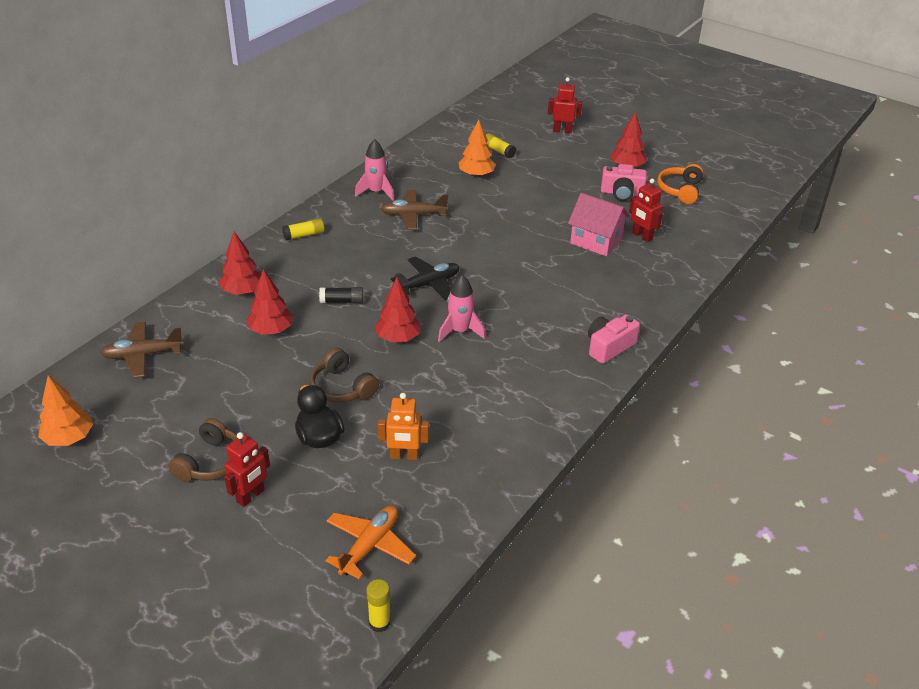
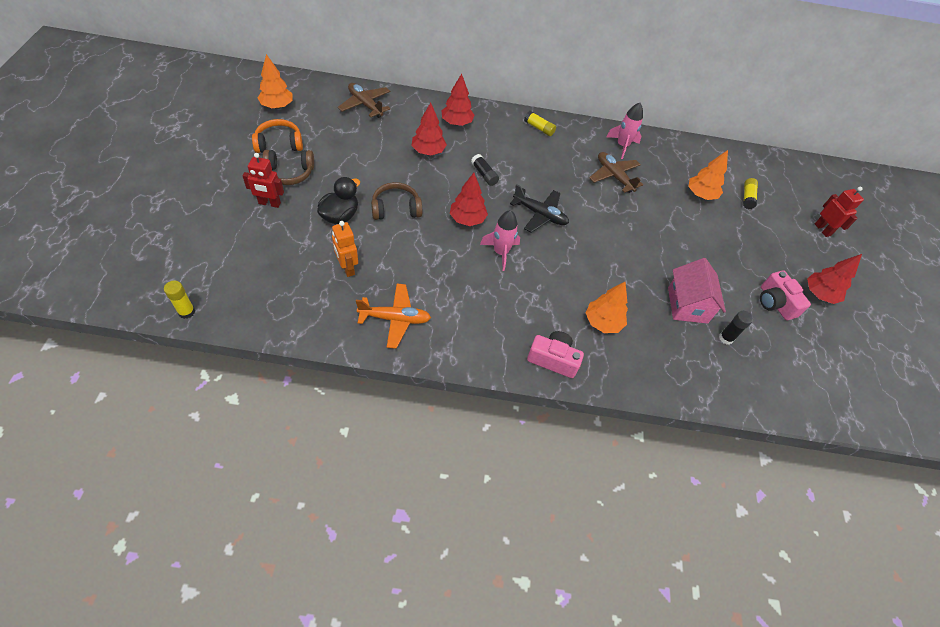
camera: 55 degrees right, 15 degrees up
(342, 387) = (396, 209): brown headphones -> brown headphones turned 60 degrees clockwise
(369, 546) = (253, 281): orange plane -> orange plane (395, 319)
(585, 299) = (602, 322): none -> orange tree
(642, 236) = (726, 338): red robot -> black glue stick
(680, 190) = (826, 348): orange headphones -> orange headphones (279, 144)

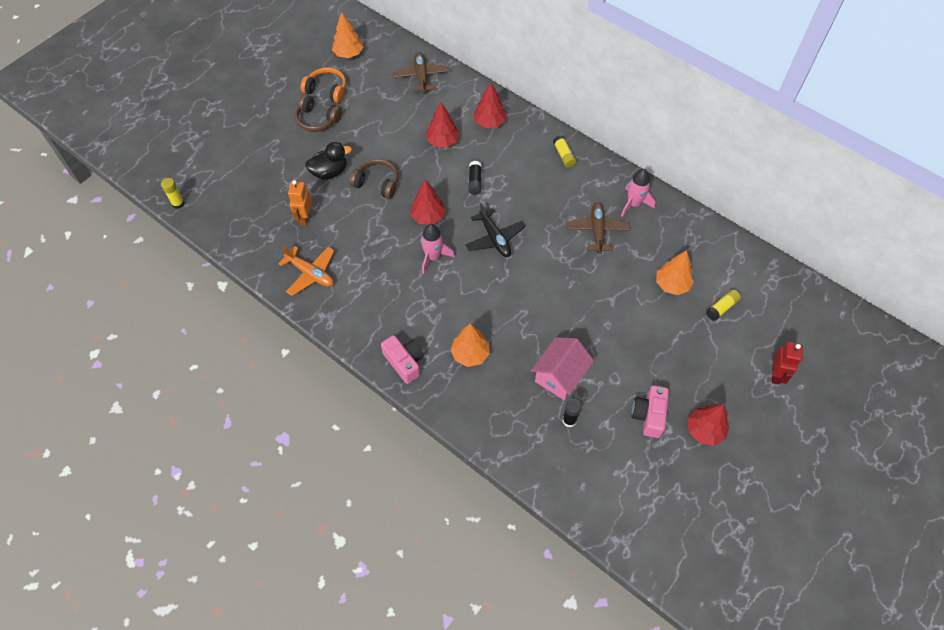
camera: 40 degrees right, 5 degrees up
(269, 203) = (285, 140): red robot -> none

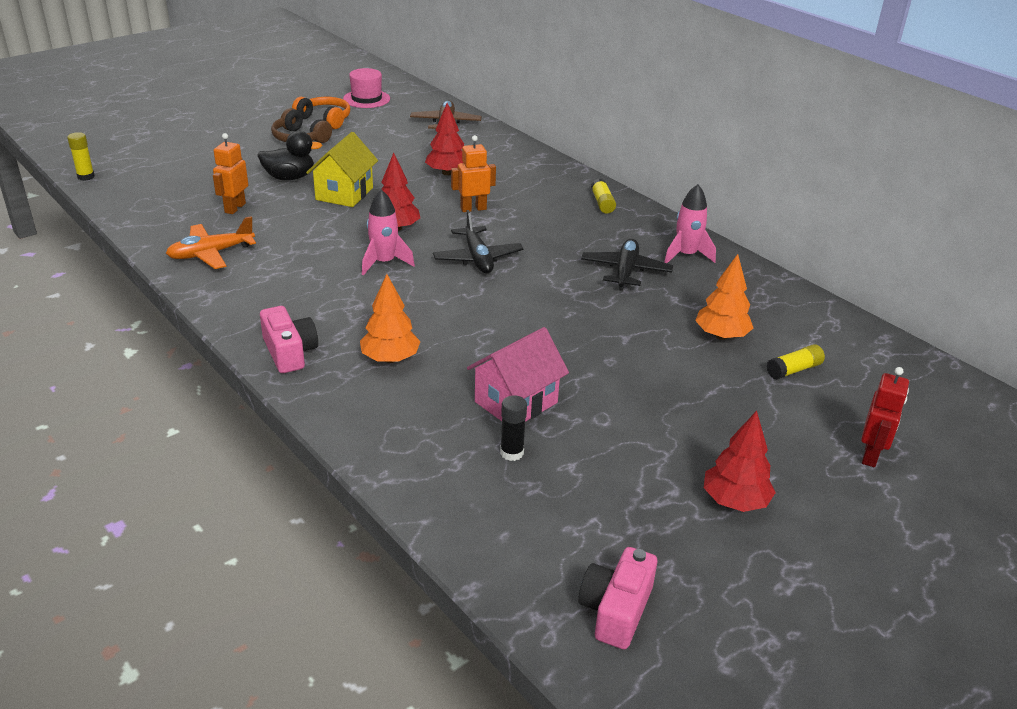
camera: 10 degrees right, 25 degrees down
(310, 273) = (211, 254): orange plane -> orange plane turned 105 degrees clockwise
(348, 54) = (366, 99): orange tree -> pink hat
(377, 183) = (344, 194): brown headphones -> yellow house
(475, 182) = (473, 209): black glue stick -> orange robot
(489, 122) = (515, 166): red tree -> none
(597, 231) = (625, 271): brown plane -> black plane
(649, 415) = (644, 468): pink camera -> pink camera (615, 610)

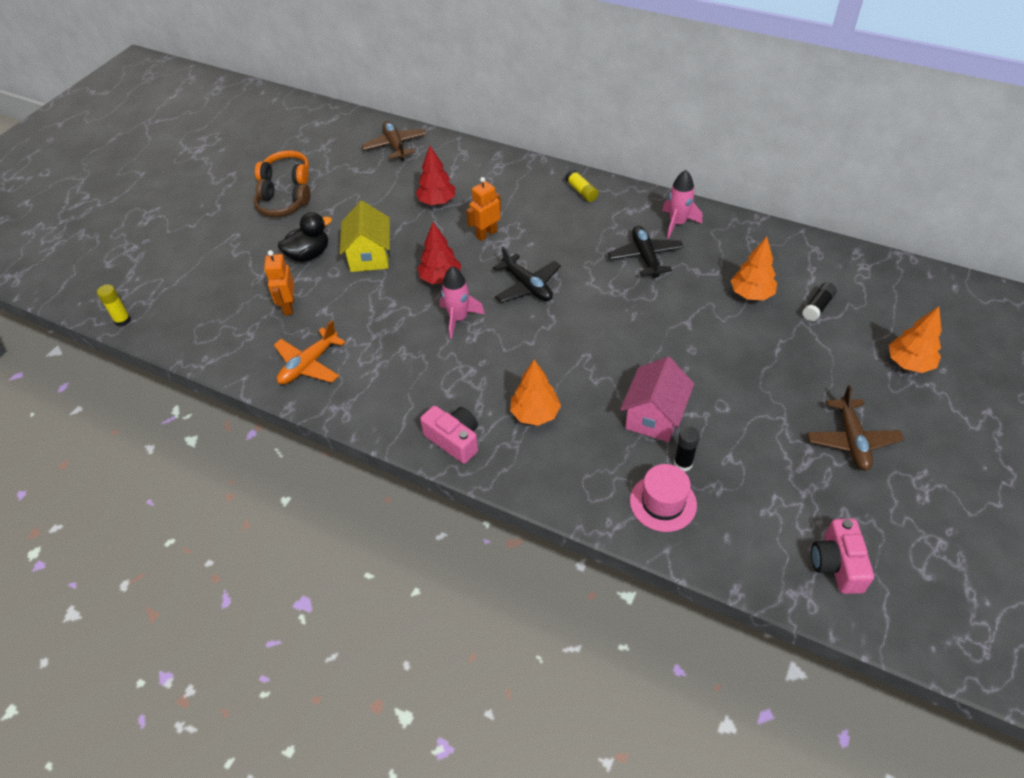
camera: 20 degrees left, 15 degrees up
(366, 99) = (305, 138): pink hat -> pink hat (663, 503)
(734, 501) = (851, 440): red tree -> brown plane
(794, 370) = (817, 307): yellow glue stick -> black glue stick
(871, 455) = (909, 363): red robot -> orange tree

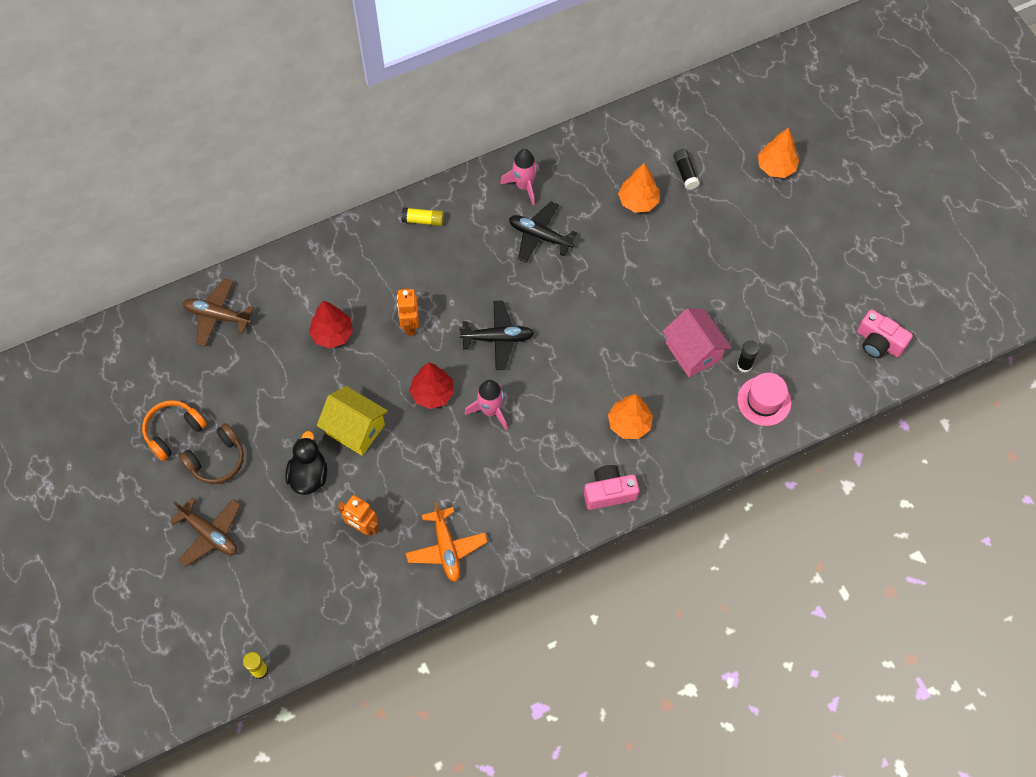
camera: 55 degrees left, 15 degrees up
(851, 440) = (805, 255): brown plane -> brown plane (210, 534)

